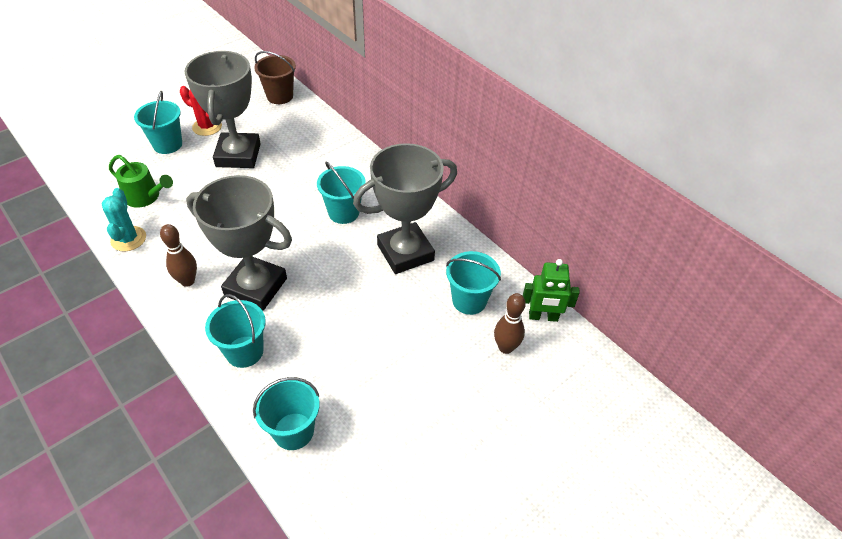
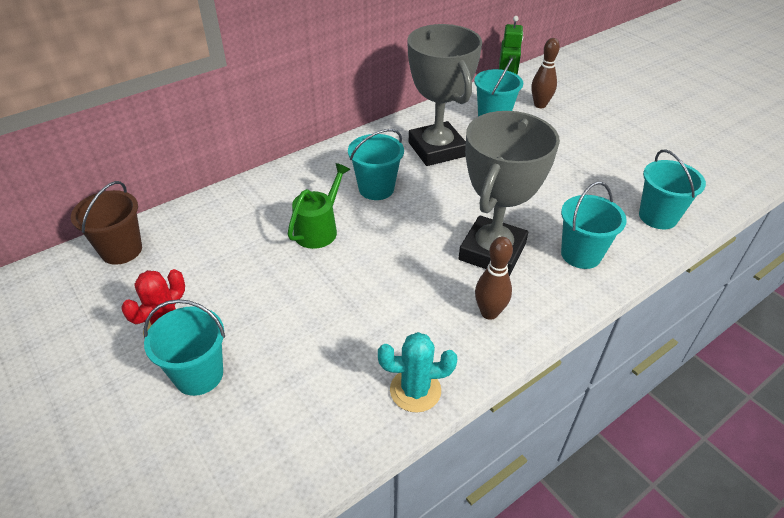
camera: 85 degrees left, 5 degrees down
(145, 197) = (325, 384): green watering can -> green watering can (319, 229)
(238, 155) = (250, 285): grey trophy -> none

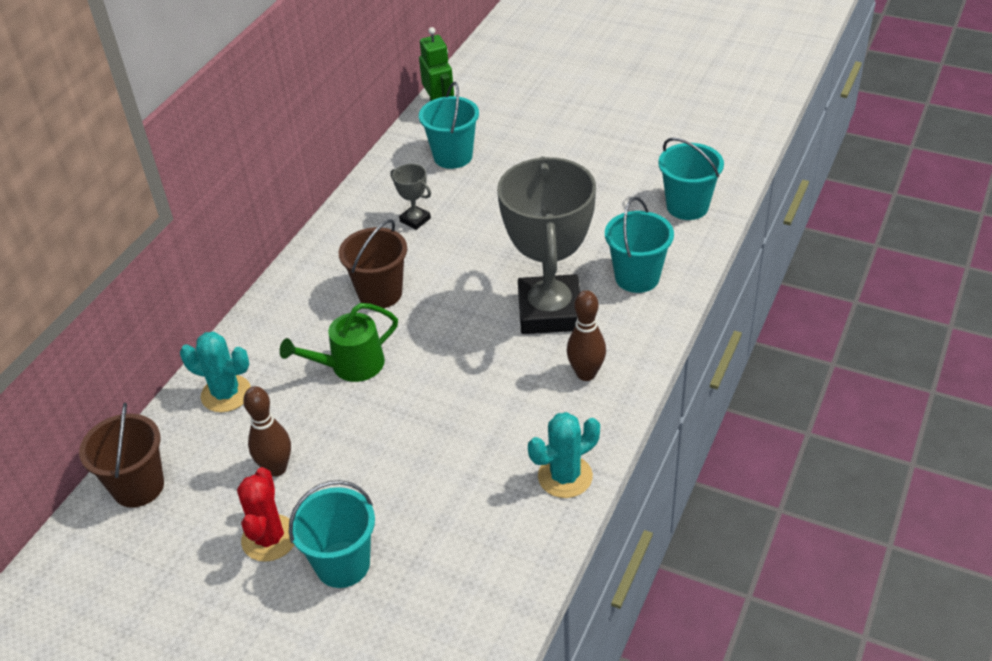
camera: 25 degrees left, 0 degrees up
(224, 213) = (226, 394): none -> turquoise cactus
(319, 229) = (351, 365): green watering can -> green watering can turned 120 degrees counterclockwise
(376, 188) = (380, 293): turquoise bucket -> brown bucket
(437, 149) = (415, 220): grey trophy -> grey trophy, size x0.40
(540, 105) = (494, 120): brown bowling pin -> brown bowling pin (276, 468)

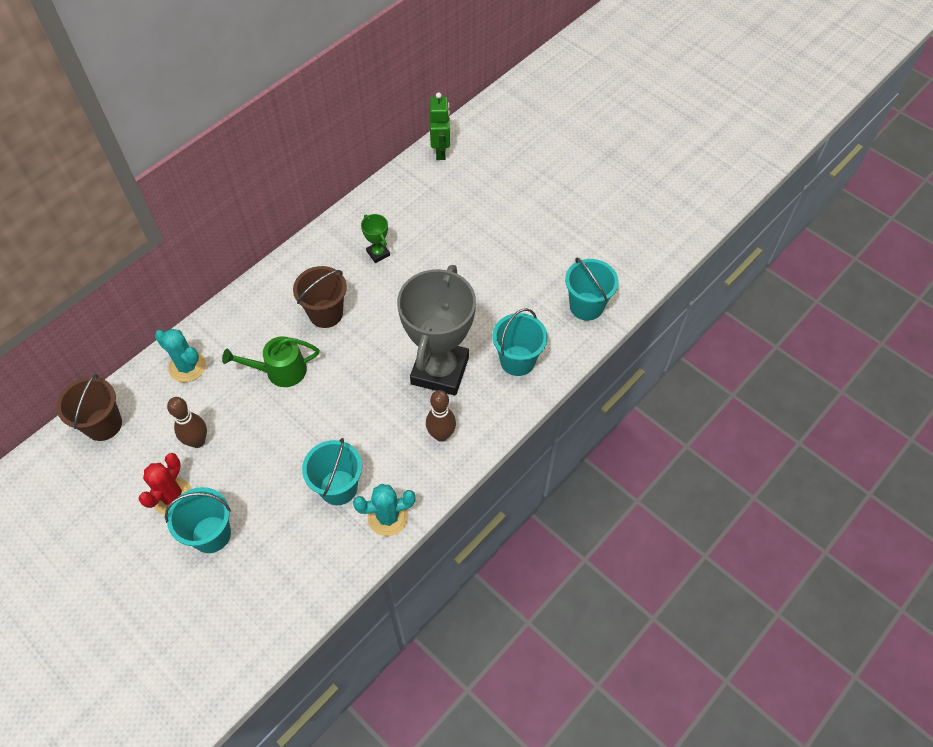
camera: 15 degrees right, 15 degrees up
(415, 220) = (378, 253): grey trophy -> green trophy
(453, 156) = (431, 201): turquoise bucket -> turquoise bucket (338, 487)

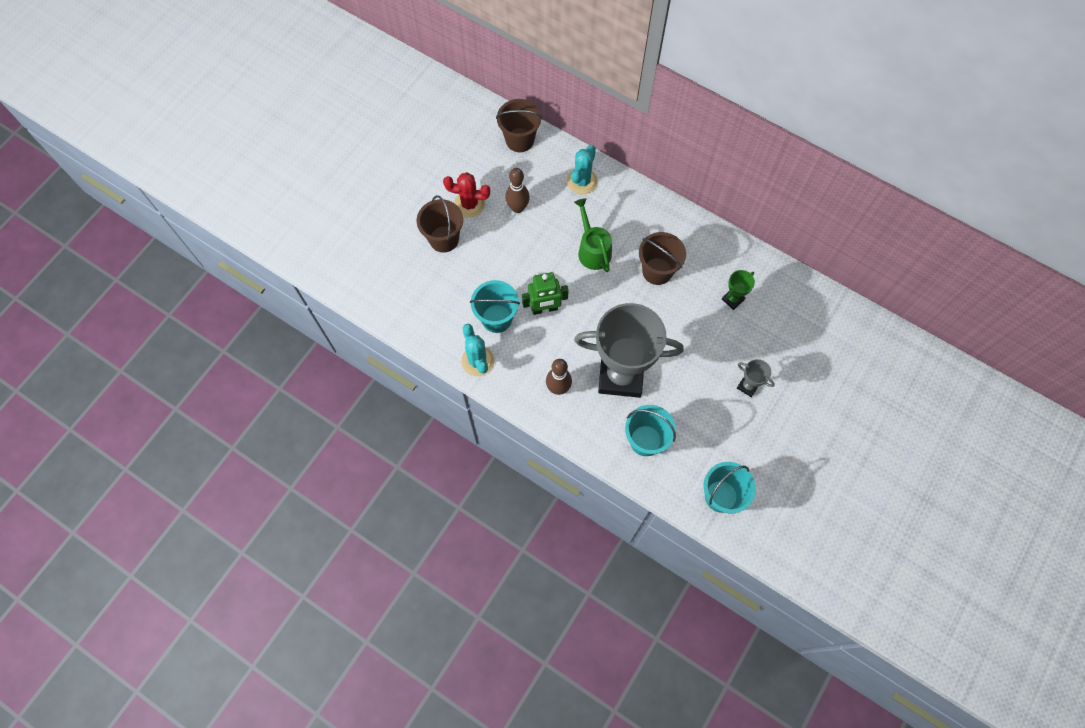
camera: 80 degrees right, 10 degrees up
(211, 534) = (444, 239): turquoise bucket -> brown bucket
(441, 151) = (874, 330): green robot -> green robot (544, 309)
(475, 260) = (748, 386): none -> grey trophy

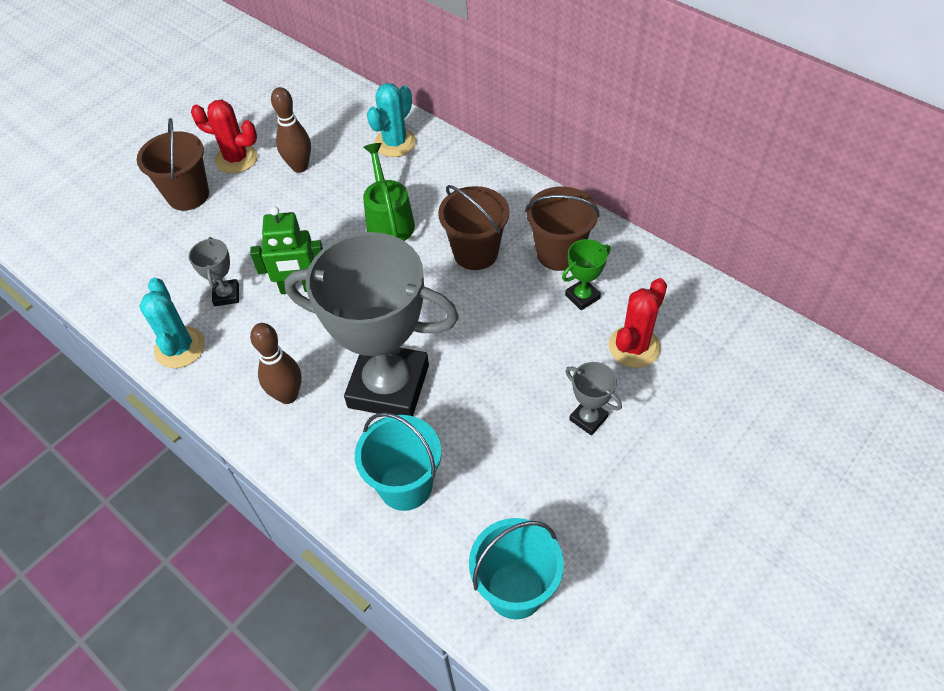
camera: 10 degrees right, 15 degrees down
(496, 318) = (226, 295): turquoise bucket -> grey trophy
(520, 140) = (325, 95): brown bucket -> brown bucket (559, 253)
(770, 333) = (634, 347): none -> red cactus

